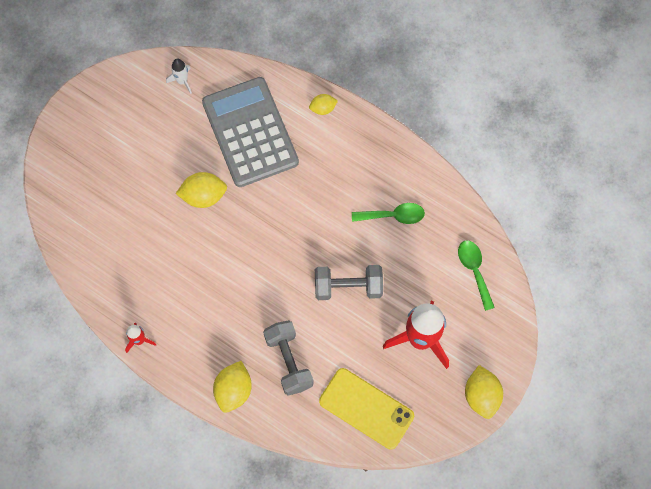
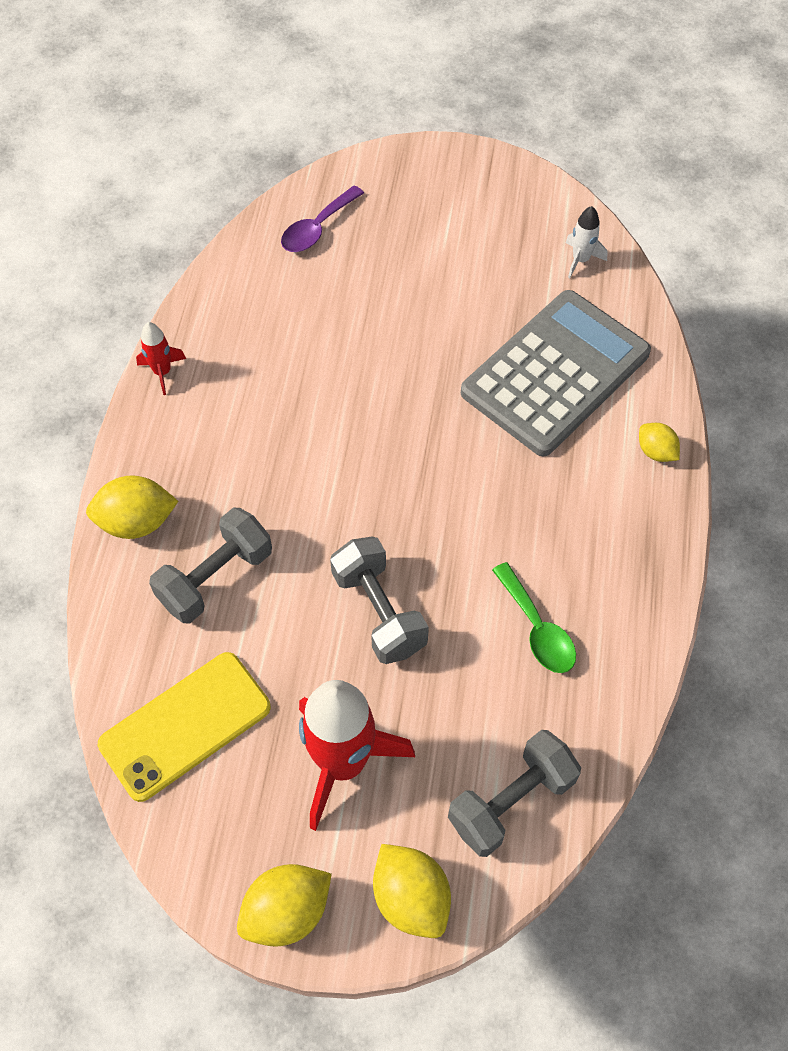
camera: 65 degrees right, 10 degrees down
(80, 212) = (317, 228): none -> purple spoon
(203, 196) = (421, 358): yellow lemon -> yellow lemon (411, 897)
(366, 408) = (185, 726): yellow phone -> yellow phone turned 45 degrees clockwise
(474, 270) = (511, 801): green spoon -> grey dumbbell

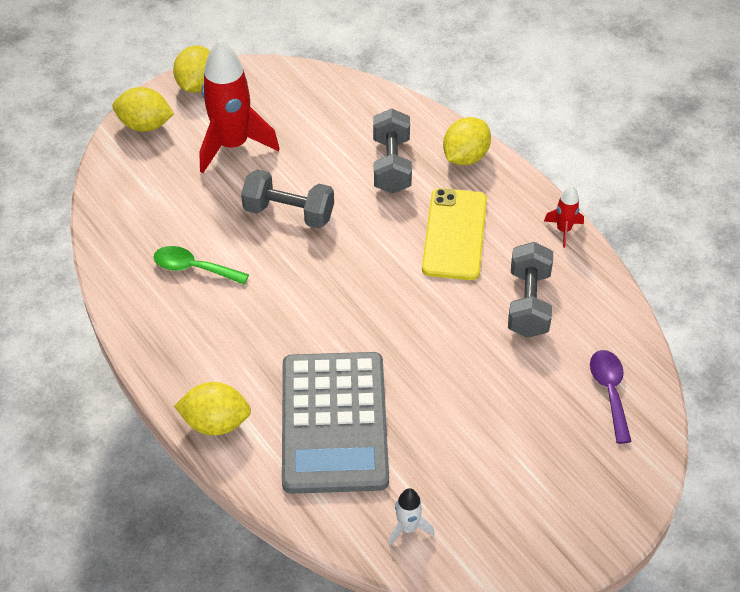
camera: 135 degrees right, 10 degrees down
(185, 726) = (324, 106): yellow phone -> yellow phone (454, 234)
(511, 801) = (132, 188): grey dumbbell -> grey dumbbell (528, 303)
(655, 451) = (216, 423): yellow lemon -> yellow lemon, size x1.67

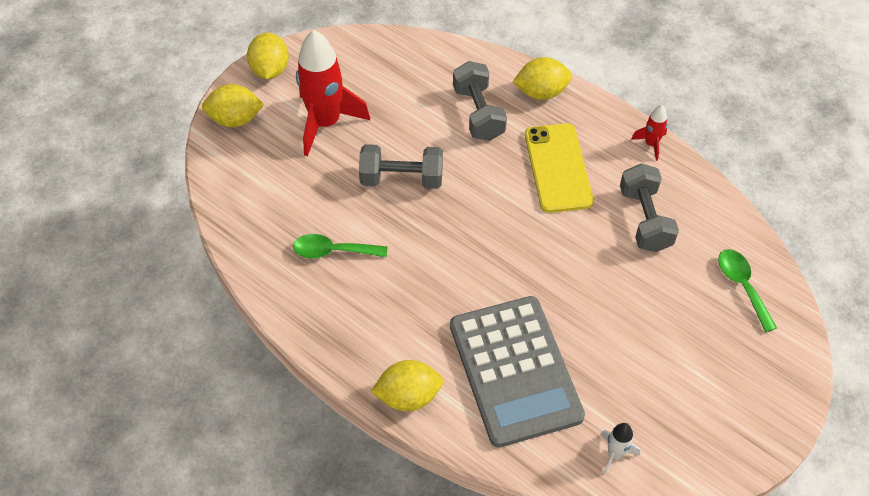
camera: 15 degrees left, 5 degrees up
(465, 157) = (541, 92): yellow lemon -> yellow lemon turned 60 degrees clockwise
(609, 391) = (742, 286): purple spoon -> green spoon

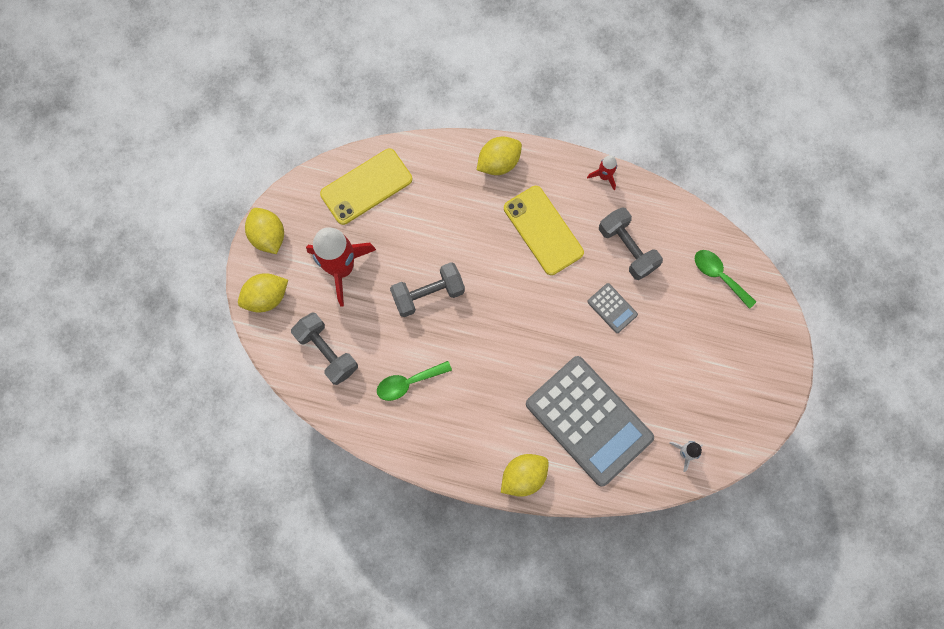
camera: 25 degrees left, 20 degrees up
(392, 64) = (366, 187): none -> yellow phone
(478, 113) = (458, 205): grey dumbbell -> grey dumbbell (327, 352)
(599, 269) = (612, 308): none -> grey calculator

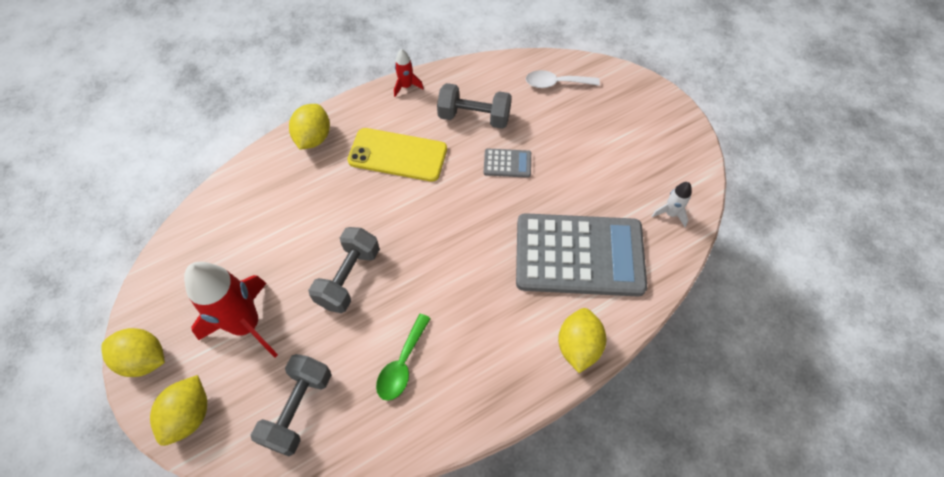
camera: 45 degrees left, 15 degrees down
(327, 352) = (298, 409): grey dumbbell -> grey dumbbell turned 75 degrees counterclockwise
(366, 187) = (210, 242): yellow phone -> none
(719, 275) = (555, 83): green spoon -> white spoon

